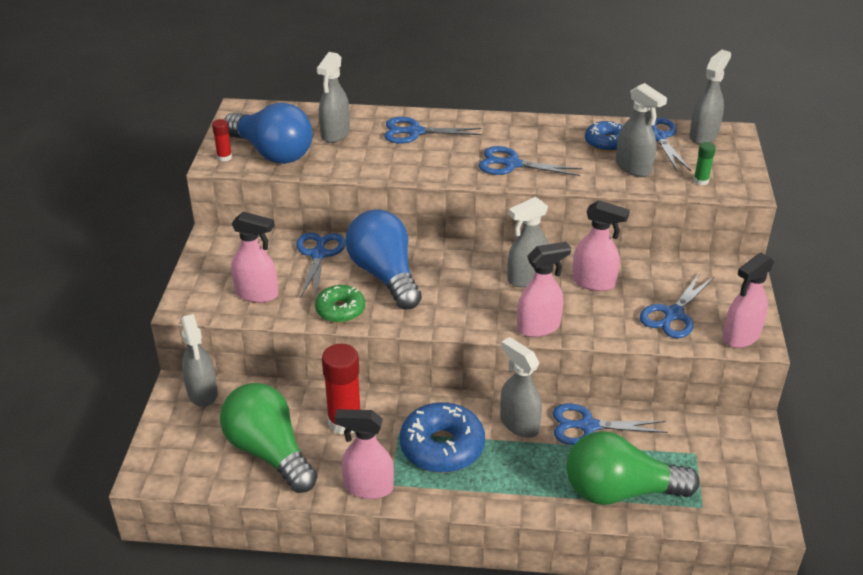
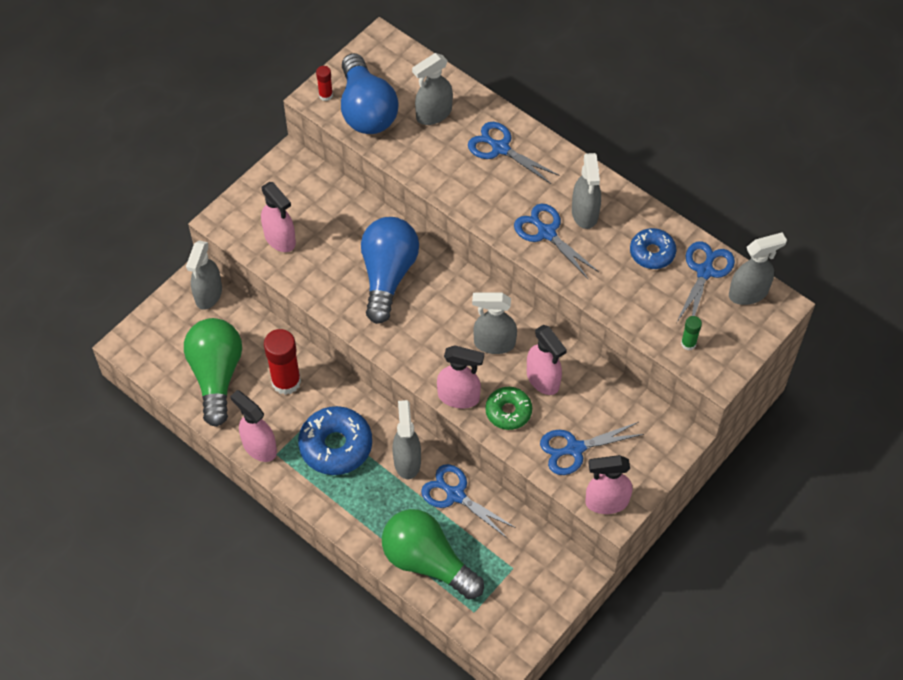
camera: 35 degrees right, 20 degrees up
(319, 254) = (355, 224): blue scissors -> none
(340, 310) = (327, 291): green donut -> green donut (508, 411)
(634, 168) = (646, 296): grey spray bottle -> grey spray bottle (585, 213)

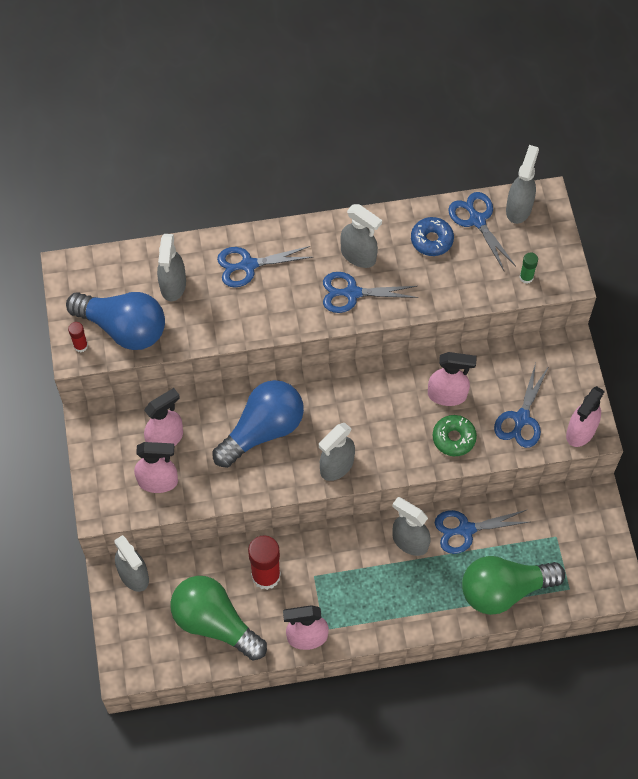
camera: 50 degrees left, 5 degrees up
(336, 446) = (353, 581): blue donut -> none
(388, 275) = (263, 430): blue light bulb -> blue light bulb turned 90 degrees clockwise
(459, 397) = (412, 461): pink spray bottle -> pink spray bottle (165, 439)
(494, 343) = (388, 404): grey spray bottle -> grey spray bottle (336, 466)

